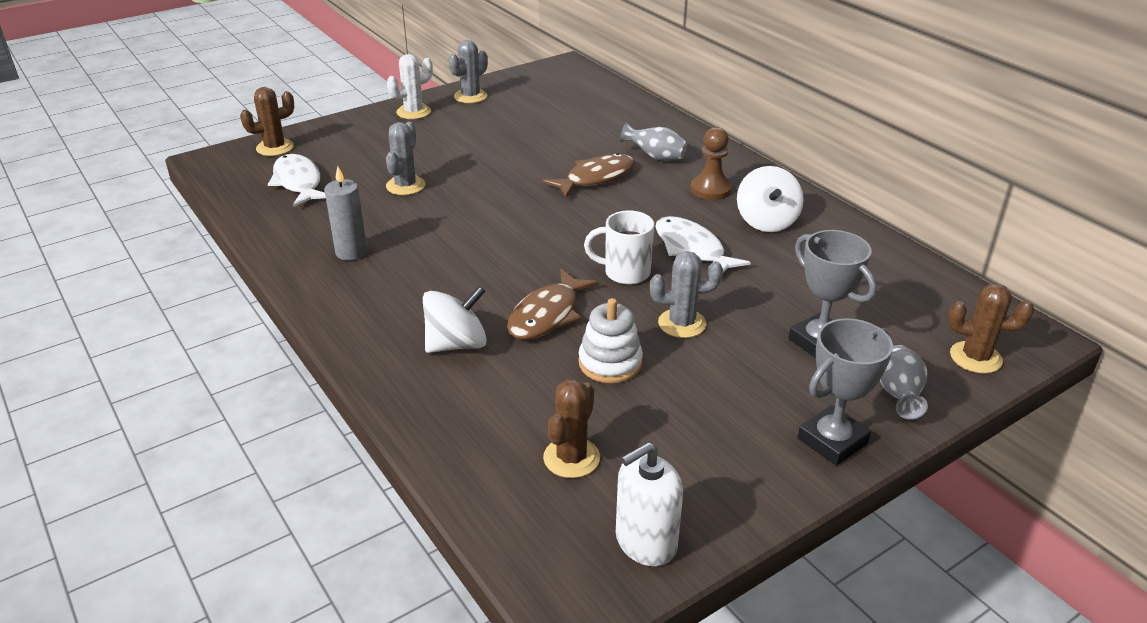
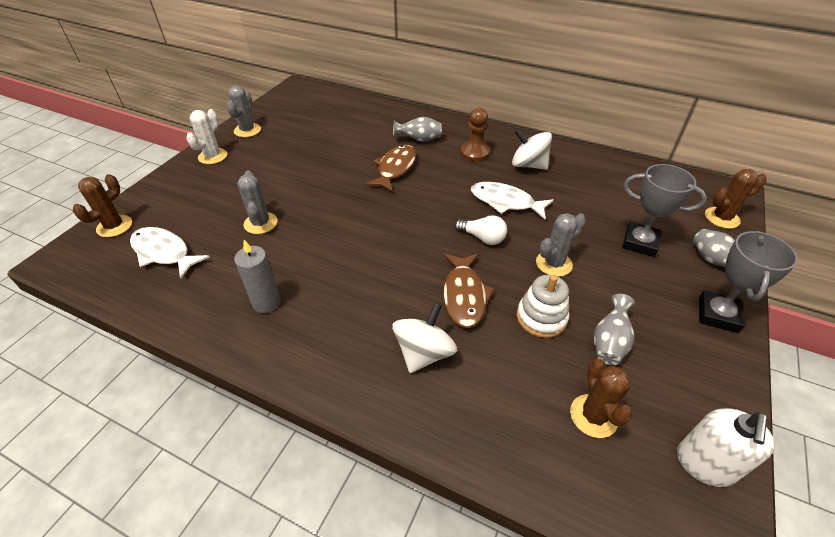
camera: 30 degrees left, 10 degrees up
(625, 273) = (482, 238): white mug -> white light bulb
(662, 411) = (609, 342): none -> grey vase
(766, 221) = (528, 165): white spinning top -> white spinning top turned 150 degrees clockwise

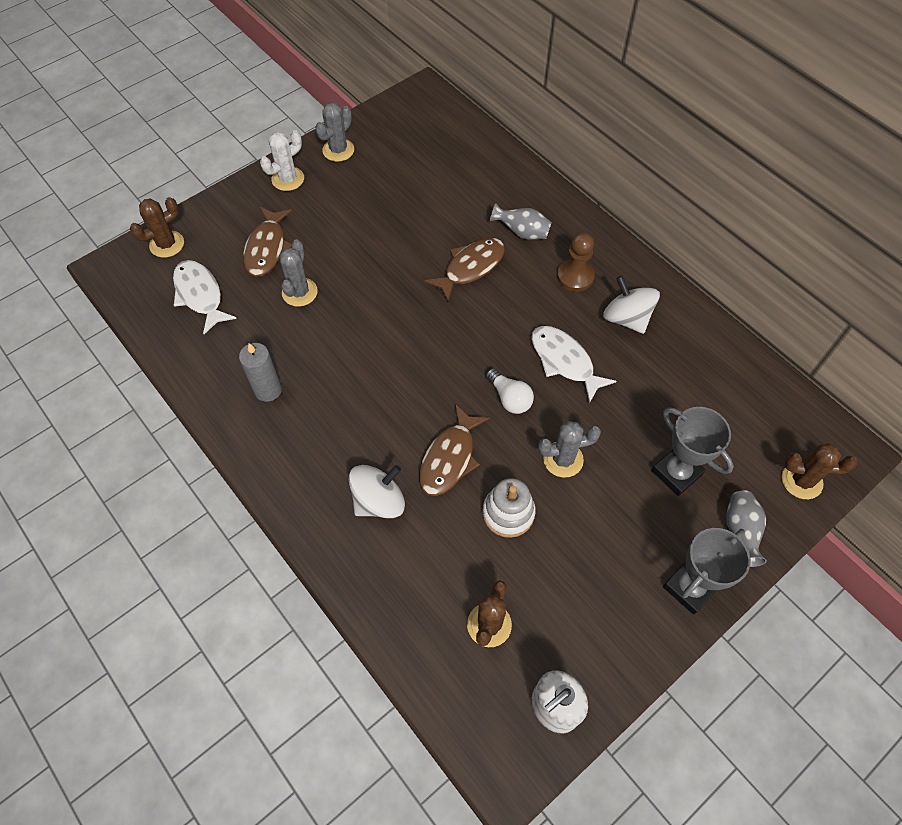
camera: 25 degrees right, 15 degrees up
(215, 203) = (267, 248): none -> brown fish
(609, 342) = (555, 566): grey vase -> none

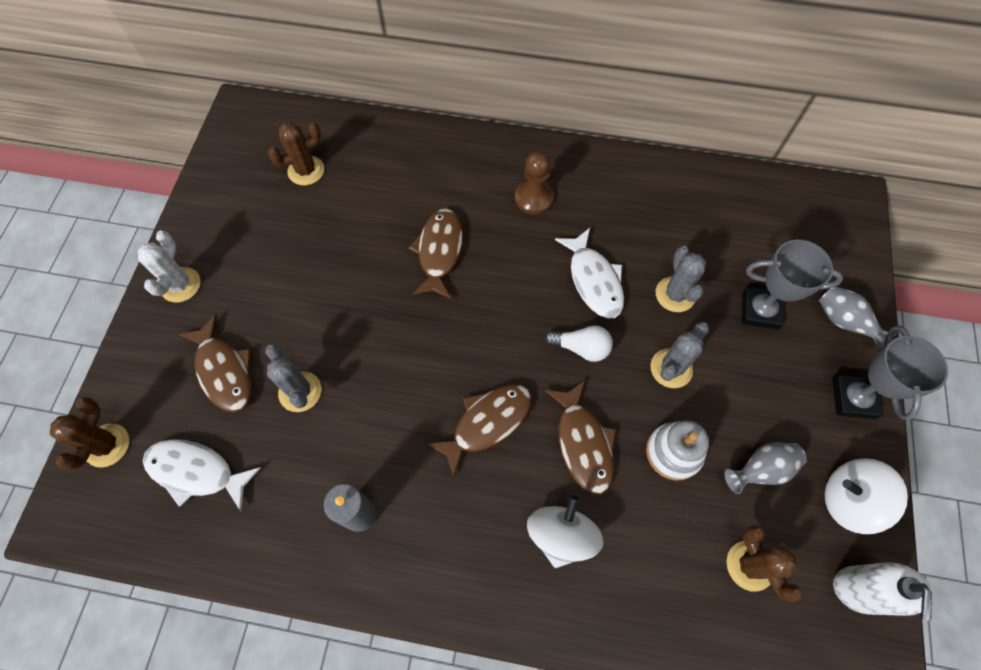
camera: 40 degrees left, 5 degrees up
(338, 150) = (207, 221): grey cactus -> grey cactus (675, 294)
(398, 397) = (487, 423): none -> brown fish
(522, 232) = (454, 188): grey vase -> grey vase (760, 470)
(564, 361) = (594, 280): white fish -> white fish turned 120 degrees counterclockwise
(626, 318) = (607, 206): white spinning top -> white spinning top (848, 500)
(801, 481) = (844, 247): brown cactus -> brown cactus (306, 171)

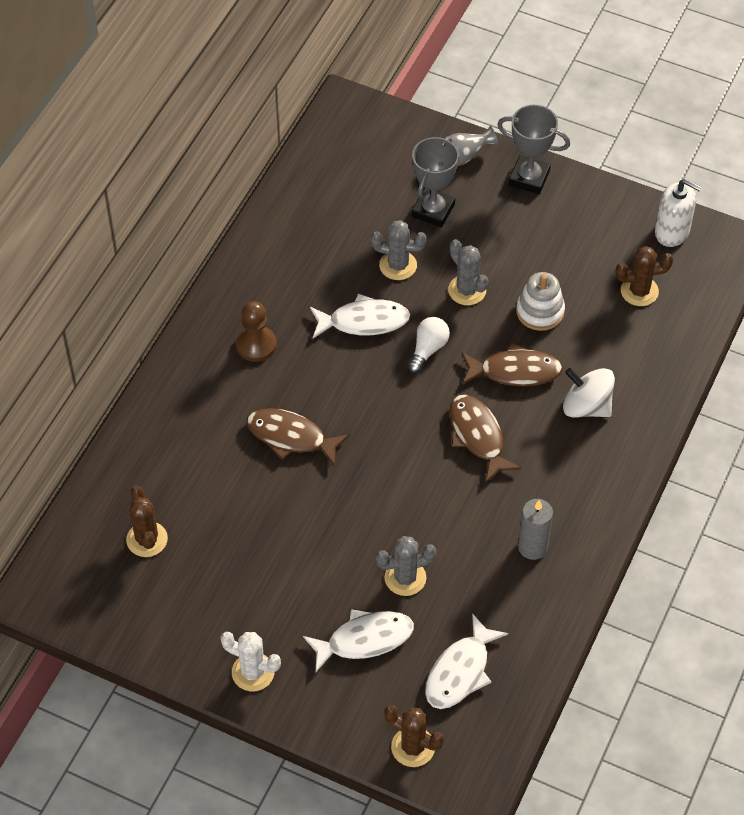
camera: 75 degrees left, 10 degrees down
(224, 371) = (364, 640): brown fish -> white fish
(760, 470) = (569, 259): grey vase -> none
(848, 500) = (607, 212): white spinning top -> none

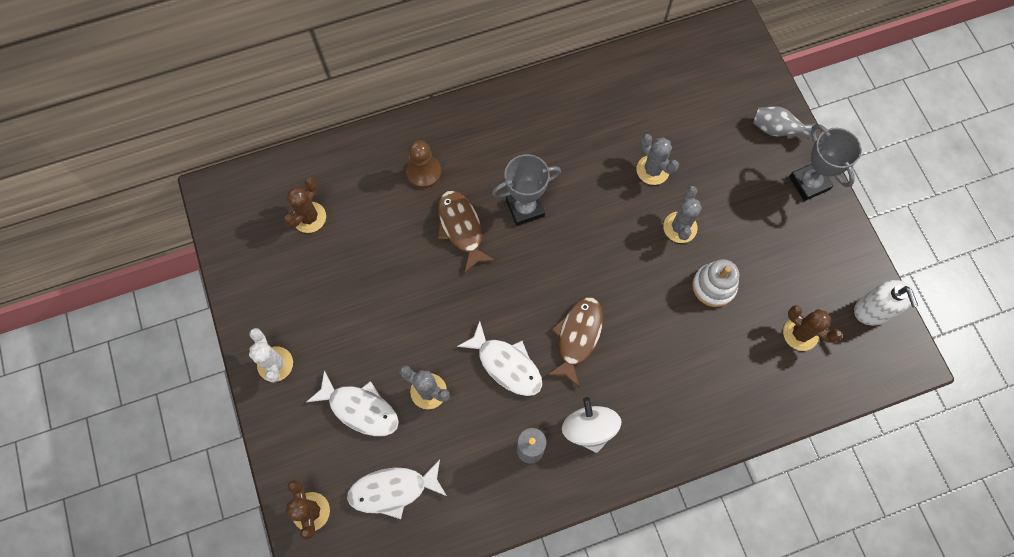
camera: 45 degrees right, 15 degrees up
(256, 345) = (506, 146): brown pawn -> brown pawn (424, 172)
(364, 321) = (589, 190): white fish -> white fish (506, 364)
(428, 349) = (610, 246): white light bulb -> none
(433, 210) = (717, 151): grey trophy -> grey trophy (525, 208)
(515, 371) = (651, 314): brown fish -> none
(586, 406) = (672, 384): white spinning top -> white spinning top (589, 428)

